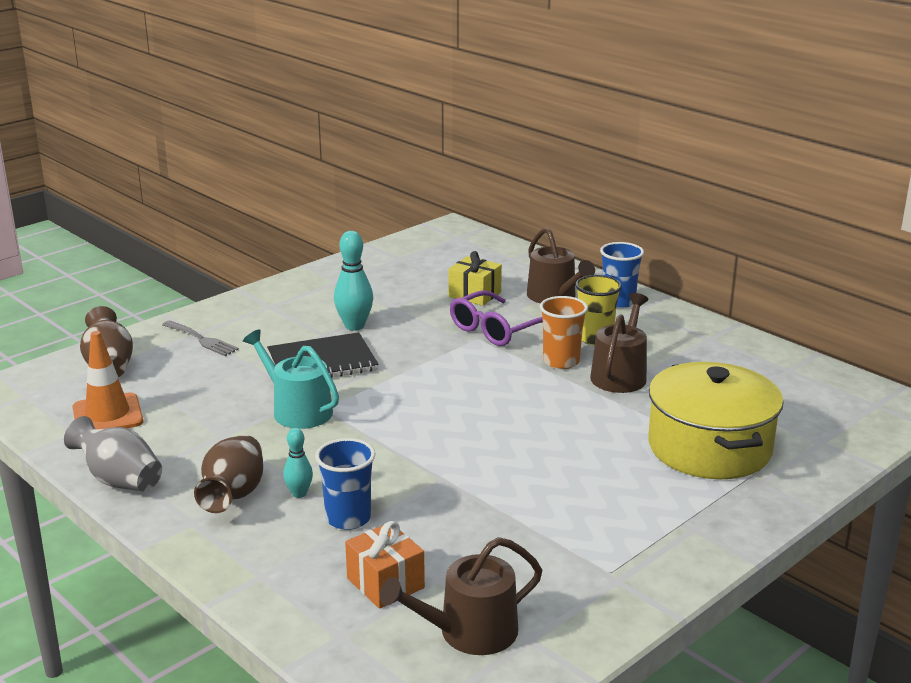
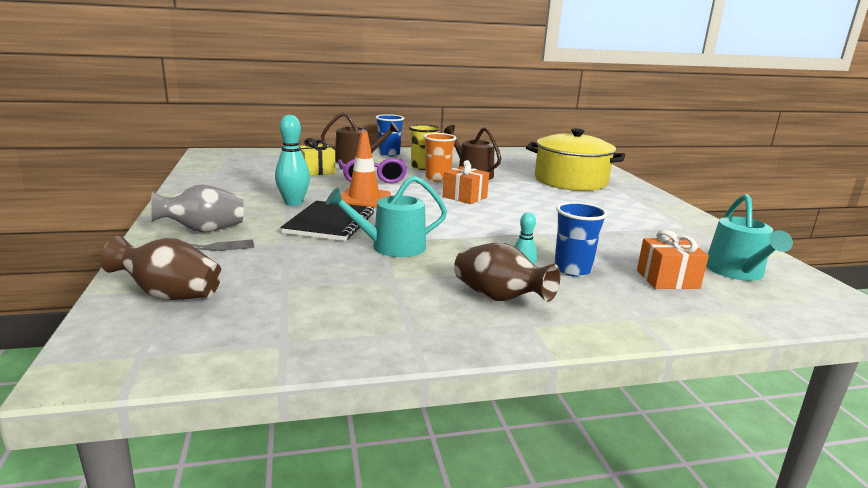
camera: 60 degrees left, 5 degrees down
(107, 415) = (272, 318): orange traffic cone -> orange traffic cone (364, 198)
(119, 480) = (414, 341): grey vase -> grey vase (203, 230)
(469, 632) = (737, 272): brown watering can -> turquoise watering can
(510, 398) = (464, 197): none -> orange gift

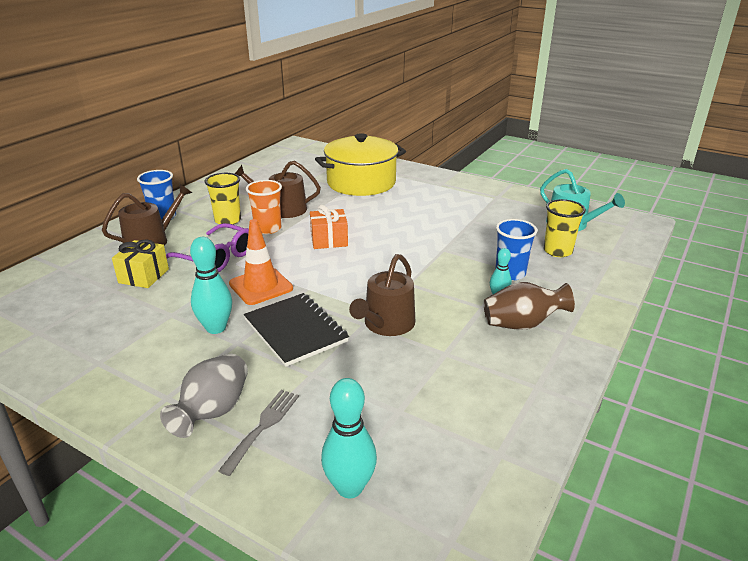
camera: 45 degrees left, 10 degrees up
(169, 295) = (350, 487): brown vase -> turquoise bowling pin
(391, 247) = (386, 324): turquoise watering can -> brown watering can
(667, 279) = (557, 251): orange gift -> yellow cup

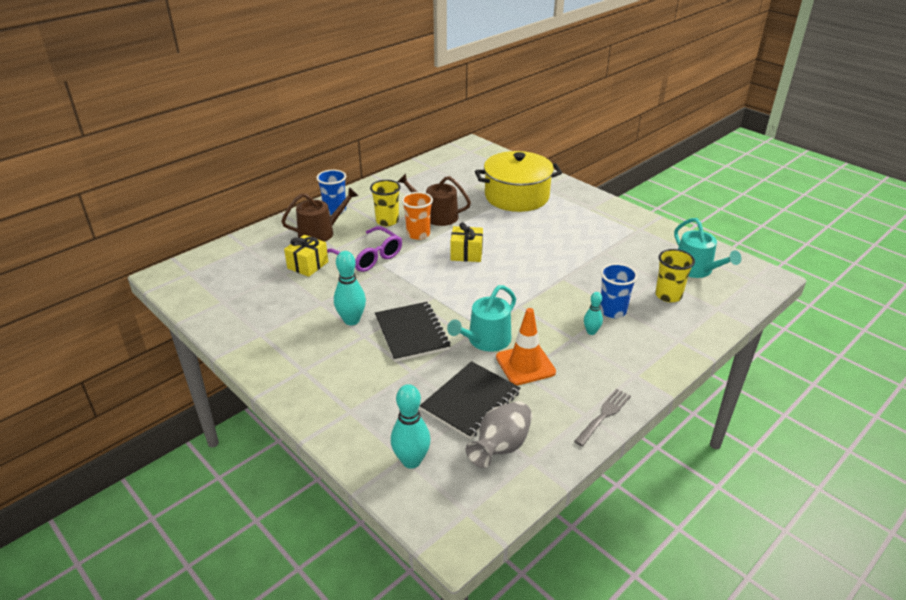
camera: 15 degrees right, 5 degrees up
(213, 411) = (332, 387): grey vase -> grey vase (501, 447)
(261, 286) = (396, 289): orange traffic cone -> orange traffic cone (525, 365)
(263, 427) = (364, 405): grey fork -> grey fork (604, 415)
(329, 240) = (466, 253): orange gift -> yellow gift
(386, 324) = (485, 340): brown watering can -> turquoise watering can
(396, 396) = (470, 401): none -> black notebook
(522, 324) = (600, 360): brown vase -> none

